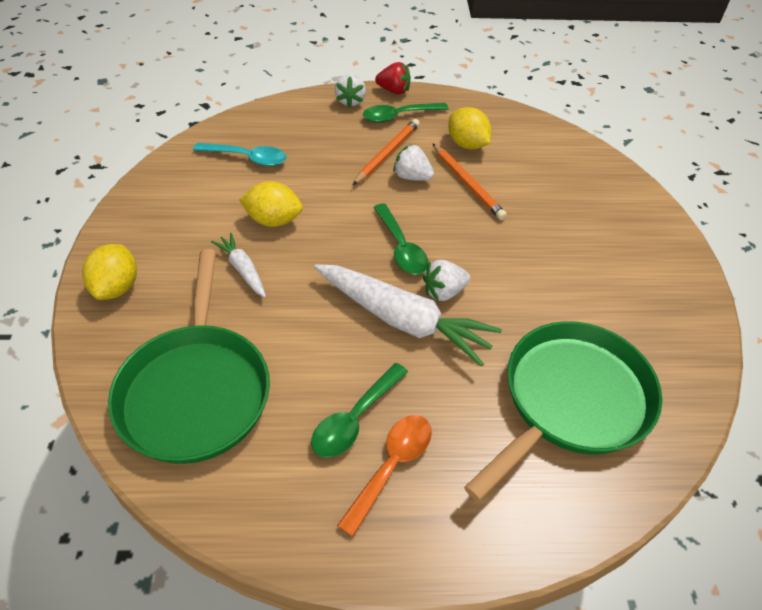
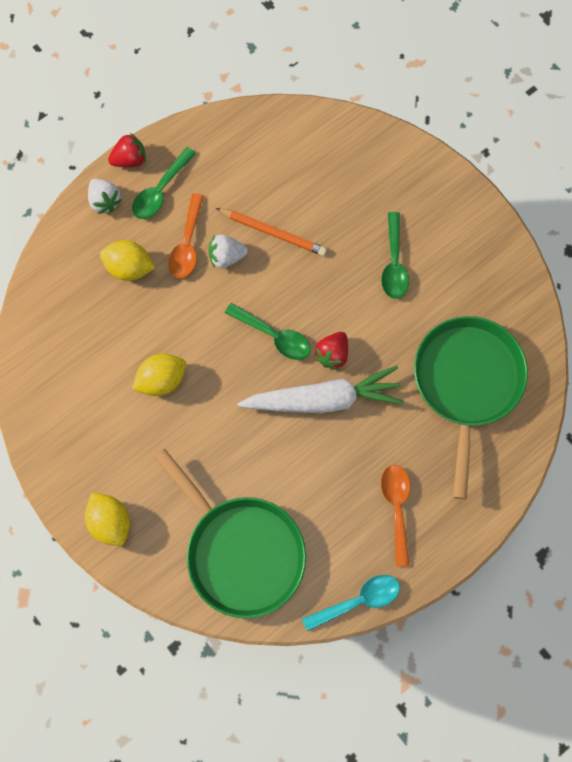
camera: 35 degrees left, 25 degrees up
(242, 270) = (182, 440): white carrot -> none
(247, 158) = (82, 332): turquoise spoon -> turquoise spoon (358, 600)
(355, 419) = (352, 494): green spoon -> green spoon (394, 263)
(387, 154) = (187, 244): orange pencil -> orange spoon
(444, 292) = (332, 354): white strawberry -> red strawberry
(467, 144) = (241, 186): yellow lemon -> yellow lemon (130, 268)

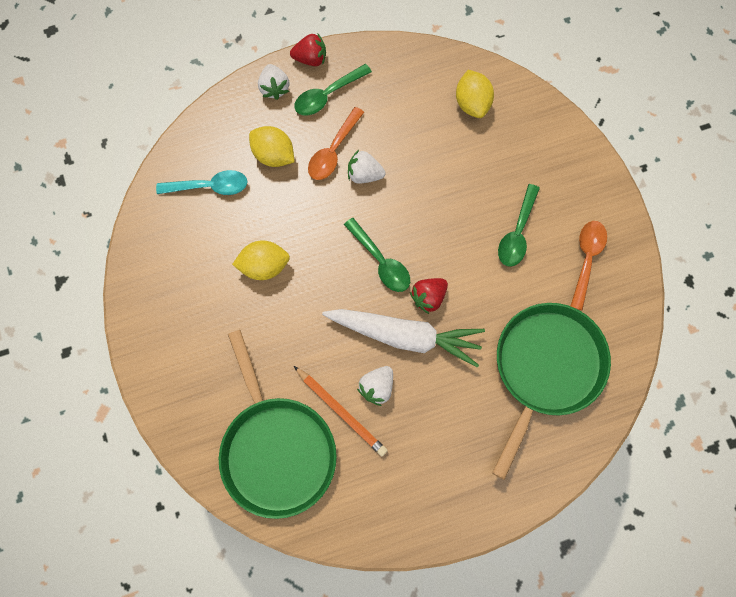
camera: 20 degrees right, 0 degrees up
(111, 521) = (169, 378): yellow lemon -> yellow lemon (472, 103)
(273, 233) = (415, 167): orange pencil -> orange pencil (341, 412)
(315, 457) = (377, 387): none -> white strawberry
(358, 600) = (367, 537): turquoise spoon -> turquoise spoon (210, 186)
(396, 508) = (436, 462): orange spoon -> orange spoon (586, 259)

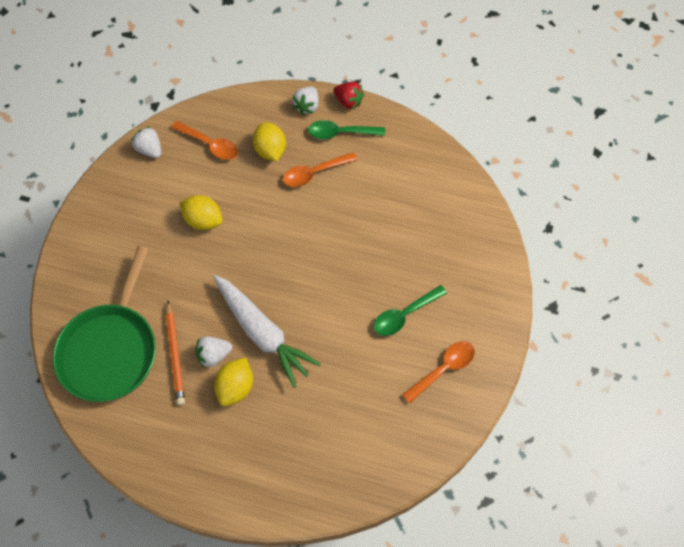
camera: 35 degrees right, 10 degrees down
(210, 186) = (210, 145): turquoise spoon -> orange spoon
(364, 174) = (323, 203): white strawberry -> white strawberry (150, 150)
(381, 261) = (287, 270): green spoon -> none
(428, 297) = (301, 317): red strawberry -> none
(472, 103) = (443, 202): yellow lemon -> yellow lemon (236, 387)
(546, 368) = (348, 427): green pan -> none

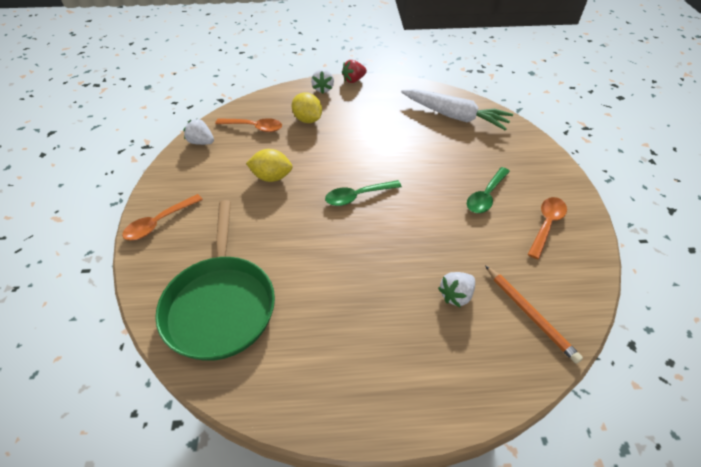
camera: 20 degrees left, 15 degrees down
(175, 355) = (292, 288): orange pencil -> orange pencil (530, 314)
(214, 355) = (332, 277): white strawberry -> white strawberry (456, 295)
(236, 387) = (368, 298): yellow lemon -> none
(262, 332) = (369, 244): white carrot -> white carrot (454, 116)
(314, 173) = (351, 125): orange spoon -> orange spoon (159, 223)
(340, 133) = (358, 98): green spoon -> green spoon (357, 196)
(348, 101) = (353, 80): red strawberry -> red strawberry turned 135 degrees clockwise

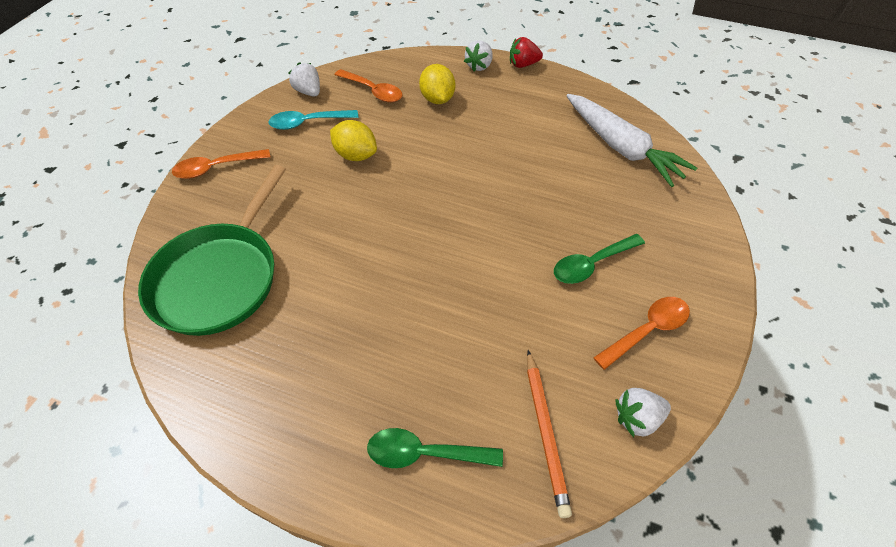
camera: 25 degrees right, 5 degrees up
(216, 165) = (308, 123): none -> turquoise spoon
(357, 196) = (434, 210): green spoon -> green spoon (425, 453)
(456, 295) = (470, 371): white strawberry -> white strawberry (637, 418)

